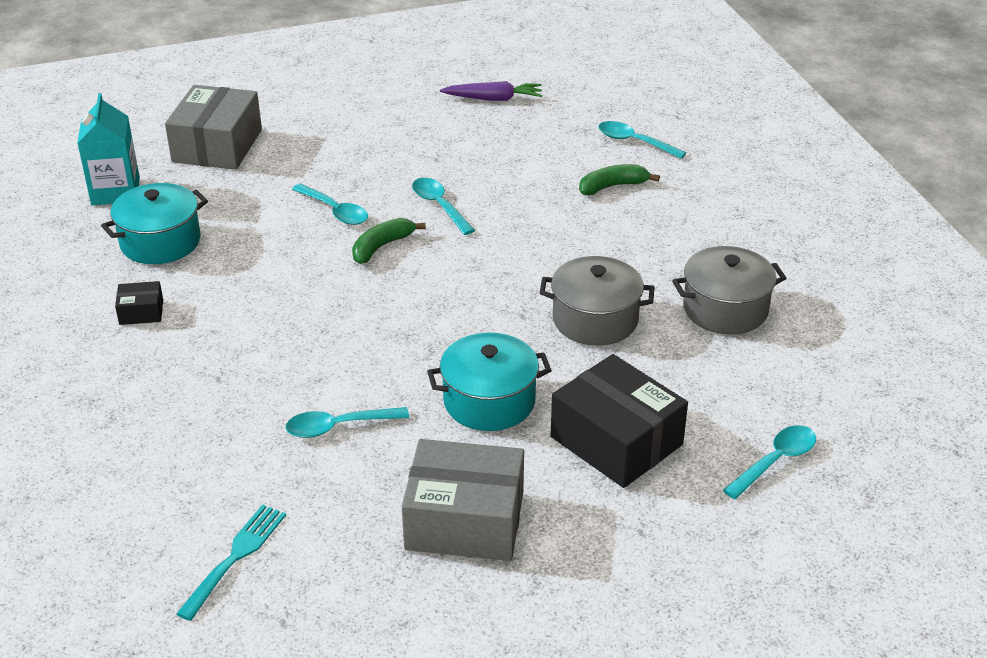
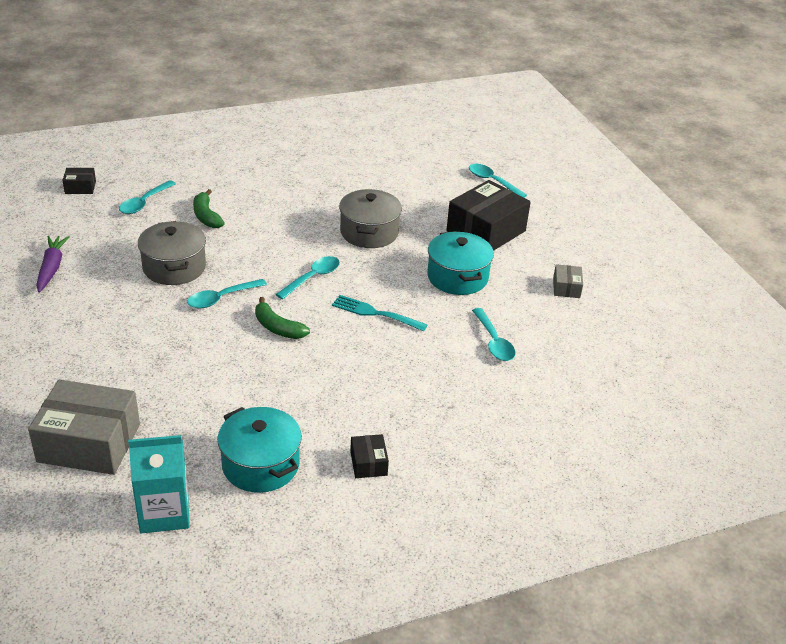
camera: 95 degrees left, 0 degrees up
(235, 557) = (625, 381): turquoise fork -> turquoise fork (375, 313)
(335, 211) = (222, 355): turquoise spoon -> turquoise spoon (312, 278)
(465, 520) = (566, 288): grey box -> grey box, size x0.46
(659, 99) = (80, 187): none -> black box
(725, 309) = (356, 184): grey pot -> grey pot (174, 267)

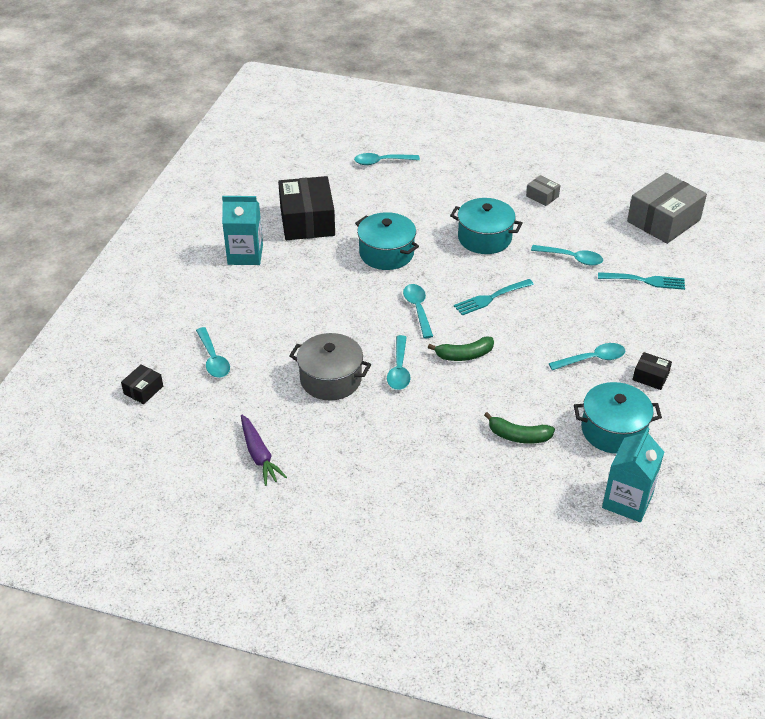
camera: 50 degrees left, 5 degrees up
(51, 268) = (259, 455): purple carrot -> purple carrot turned 150 degrees counterclockwise
(89, 443) = (519, 515): grey box -> grey box (663, 221)
(206, 216) = (273, 330): green banana -> green banana (518, 436)
(285, 167) = (245, 255): none -> turquoise carton
(354, 411) = (592, 359): none -> turquoise spoon
(369, 232) = (386, 253): grey pot -> turquoise pot
(486, 231) = (442, 197): black box -> black box (307, 221)
(518, 405) = (645, 281): none -> turquoise fork

